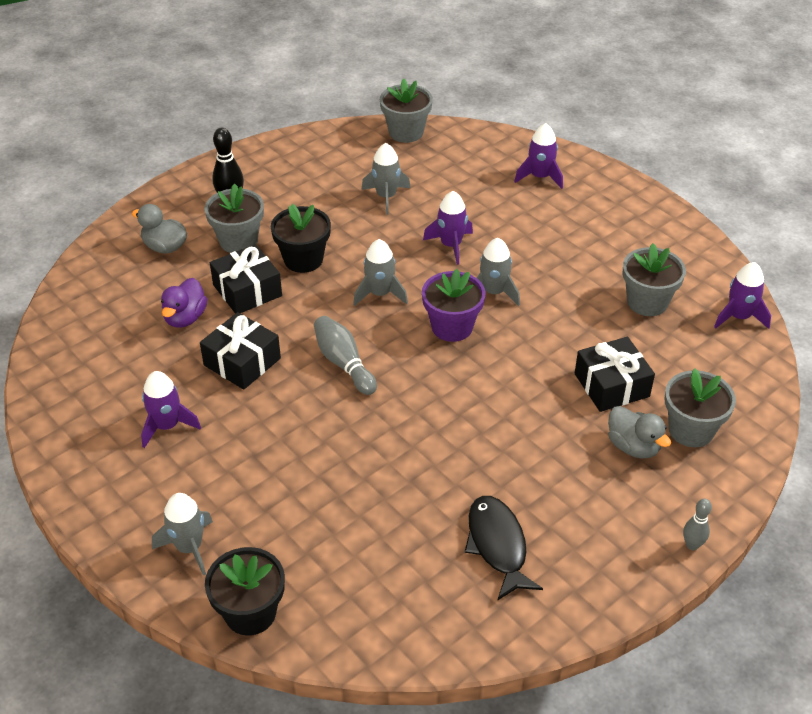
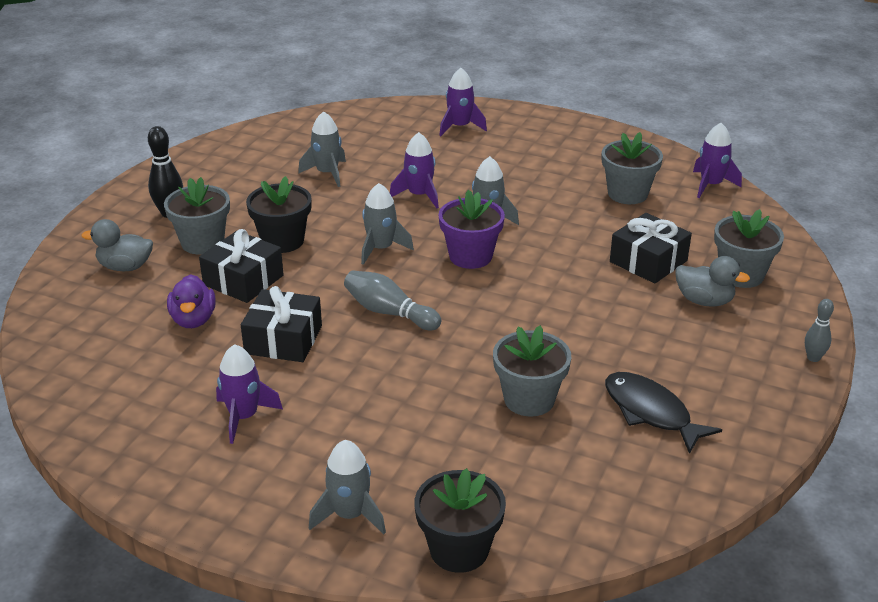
camera: 25 degrees left, 10 degrees down
(406, 132) = (307, 121): grey flower pot -> grey flower pot (529, 399)

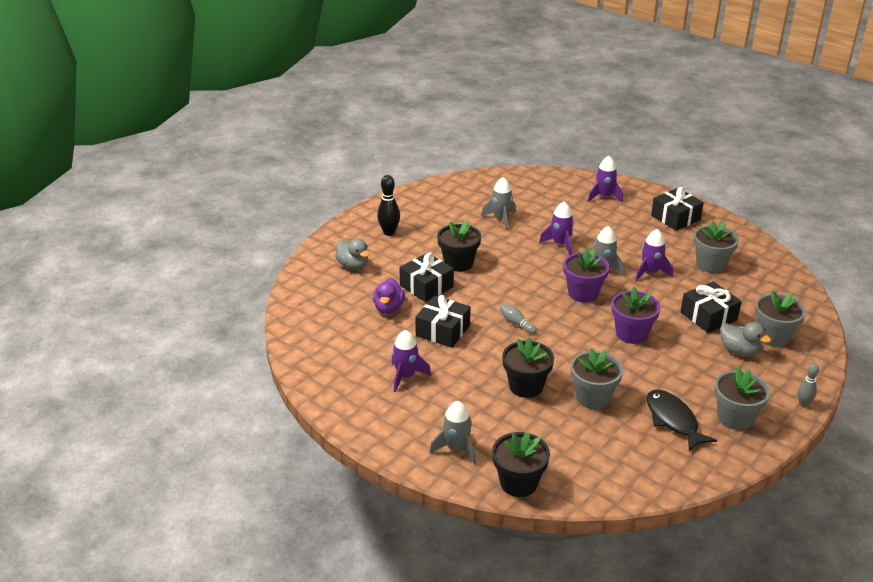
camera: 15 degrees right, 0 degrees up
(125, 267) = (353, 265): grey duck -> grey duck turned 150 degrees counterclockwise
(202, 242) = (406, 256): grey flower pot -> grey flower pot (735, 418)
(381, 249) = (523, 278): grey rocket -> none
(389, 312) = (516, 323): grey bowling pin -> grey bowling pin, size x0.63
(428, 400) = (526, 386): none -> black flower pot
(554, 301) = (631, 334): none -> purple flower pot
(562, 141) = (675, 218): none -> black gift
(711, 185) = (776, 267): purple rocket -> purple rocket (650, 272)

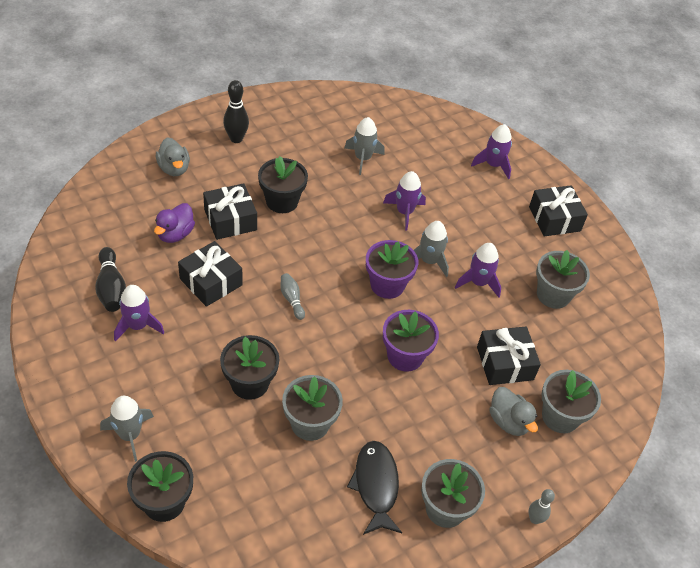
camera: 15 degrees right, 15 degrees up
(364, 358) = (111, 288): none -> black bowling pin

